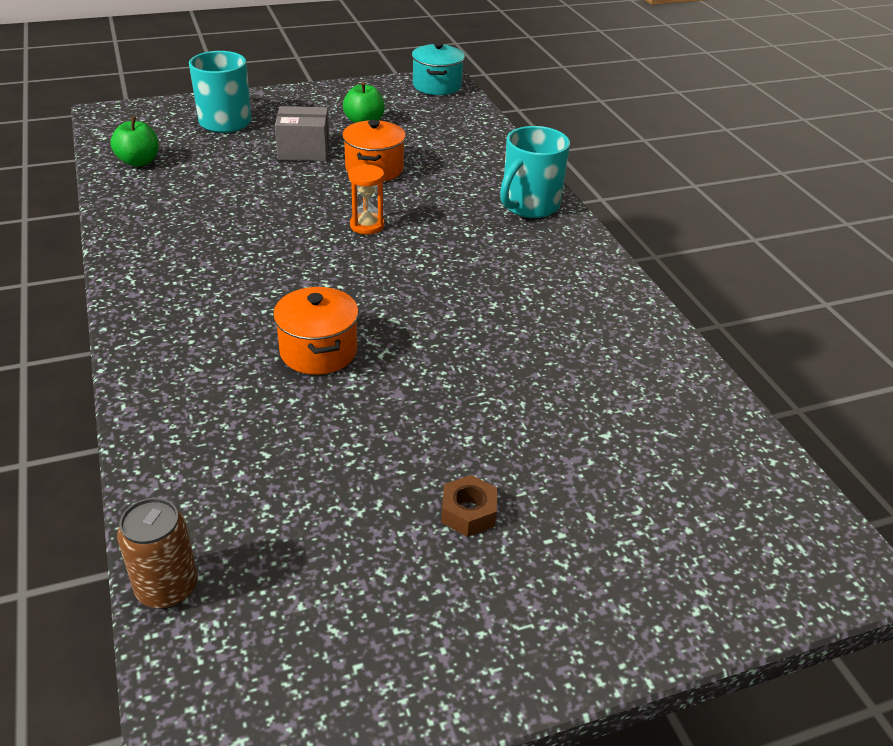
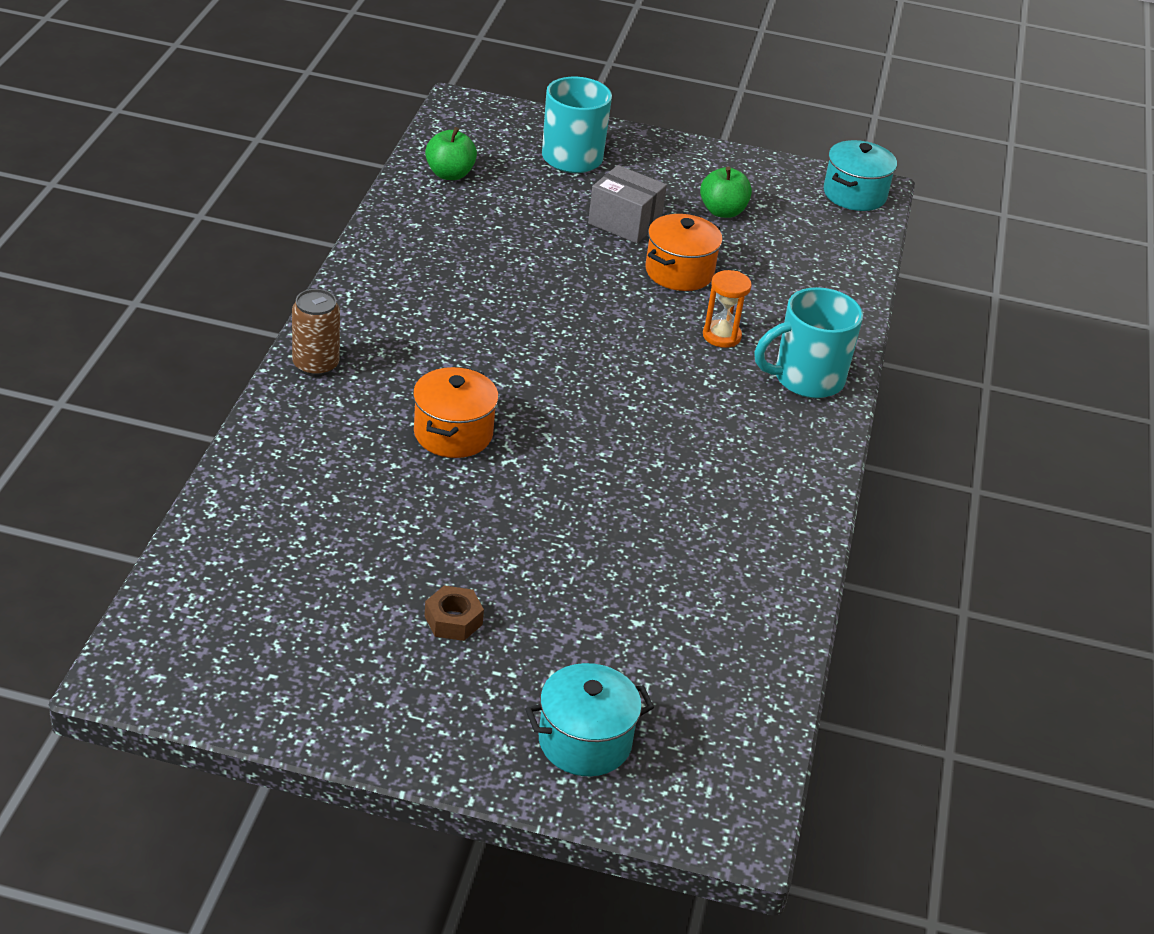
camera: 30 degrees right, 0 degrees up
(167, 588) = (187, 558): brown can -> brown can (315, 365)
(367, 225) = (611, 332): orange hourglass -> orange hourglass (721, 336)
(676, 562) = (585, 741): none -> turquoise pot

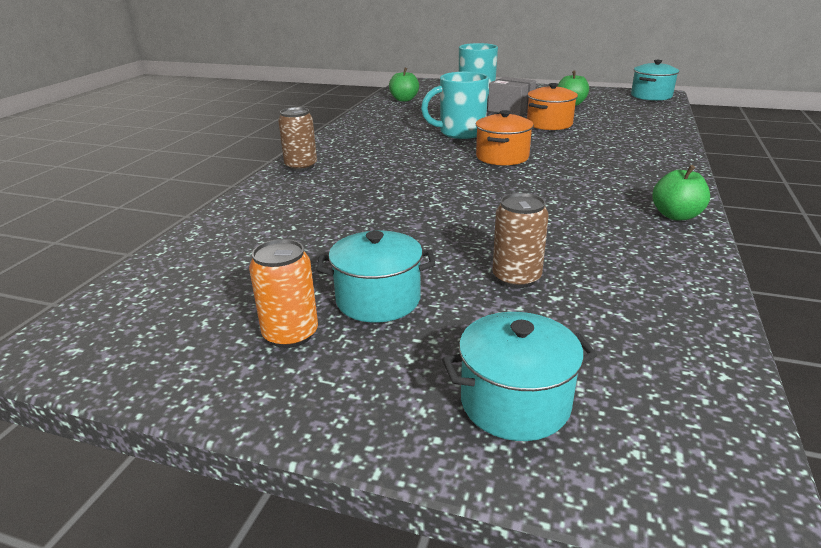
camera: 10 degrees right, 10 degrees down
(370, 663) = (290, 334): none -> orange can
(453, 434) = (393, 192): orange pot -> orange pot (502, 157)
(453, 620) = (378, 300): brown nut -> turquoise pot
(599, 594) = (516, 278): none -> brown can
(721, 336) = (585, 145): orange hourglass -> none
(798, 498) = (676, 215): none -> green apple
(806, 379) = (654, 160): turquoise mug -> turquoise mug (460, 133)

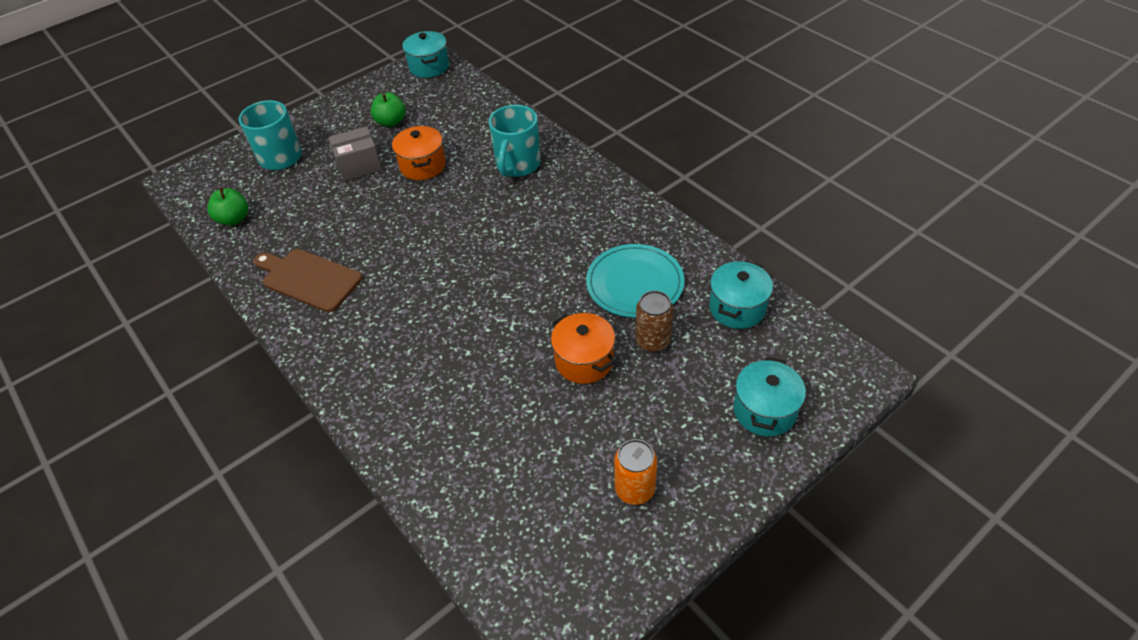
camera: 55 degrees left, 20 degrees up
(301, 166) = (343, 380): brown can -> none
(378, 300) = (627, 425): turquoise pot -> turquoise pot (737, 308)
(382, 130) = (308, 279): none -> brown cutting board
(460, 133) = (380, 230): turquoise mug -> turquoise mug (517, 165)
(502, 157) = (463, 237): orange pot -> orange pot (584, 361)
(579, 242) = (634, 283): none -> turquoise plate
(676, 215) = (640, 215): green apple -> none

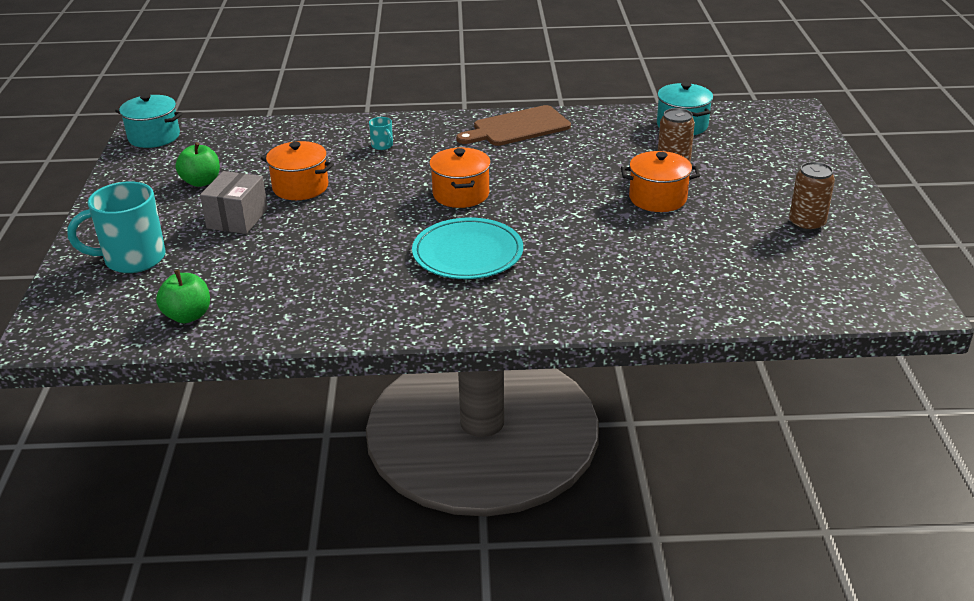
camera: 55 degrees left, 15 degrees down
(308, 279) = (362, 296): brown cutting board -> brown cutting board (518, 127)
(484, 245) = (461, 194): none -> orange pot
(517, 165) = (382, 146): turquoise mug -> turquoise mug, size x0.43
(634, 283) = (603, 150): turquoise plate -> turquoise plate (467, 253)
(634, 489) = (806, 224): orange can -> brown can
(764, 411) = (788, 153): turquoise pot -> none

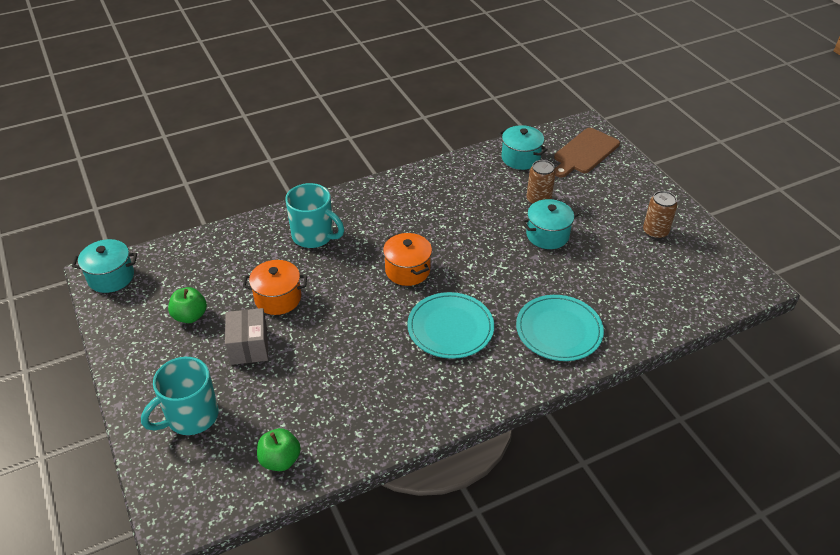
camera: 25 degrees left, 10 degrees up
(382, 146) = (314, 236): turquoise mug -> turquoise mug, size x2.31
(518, 127) = (405, 190): brown cutting board -> brown cutting board (585, 152)
(598, 285) = (559, 330): none -> turquoise plate
(657, 198) = (547, 235): orange pot -> turquoise pot

